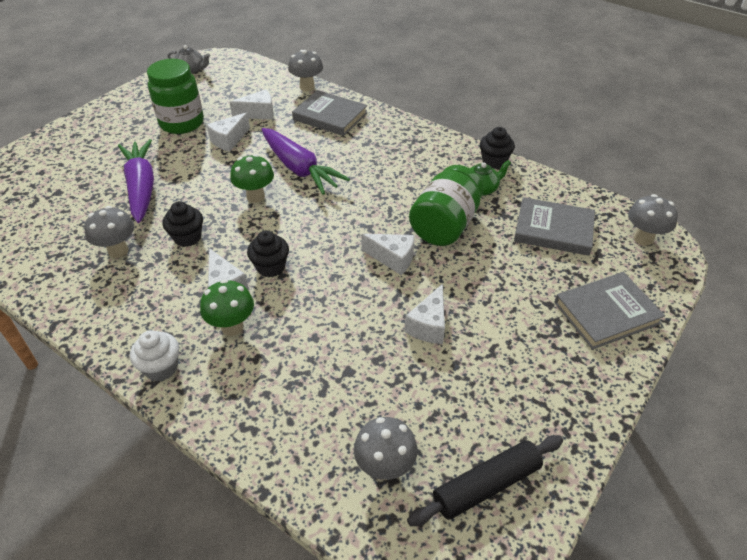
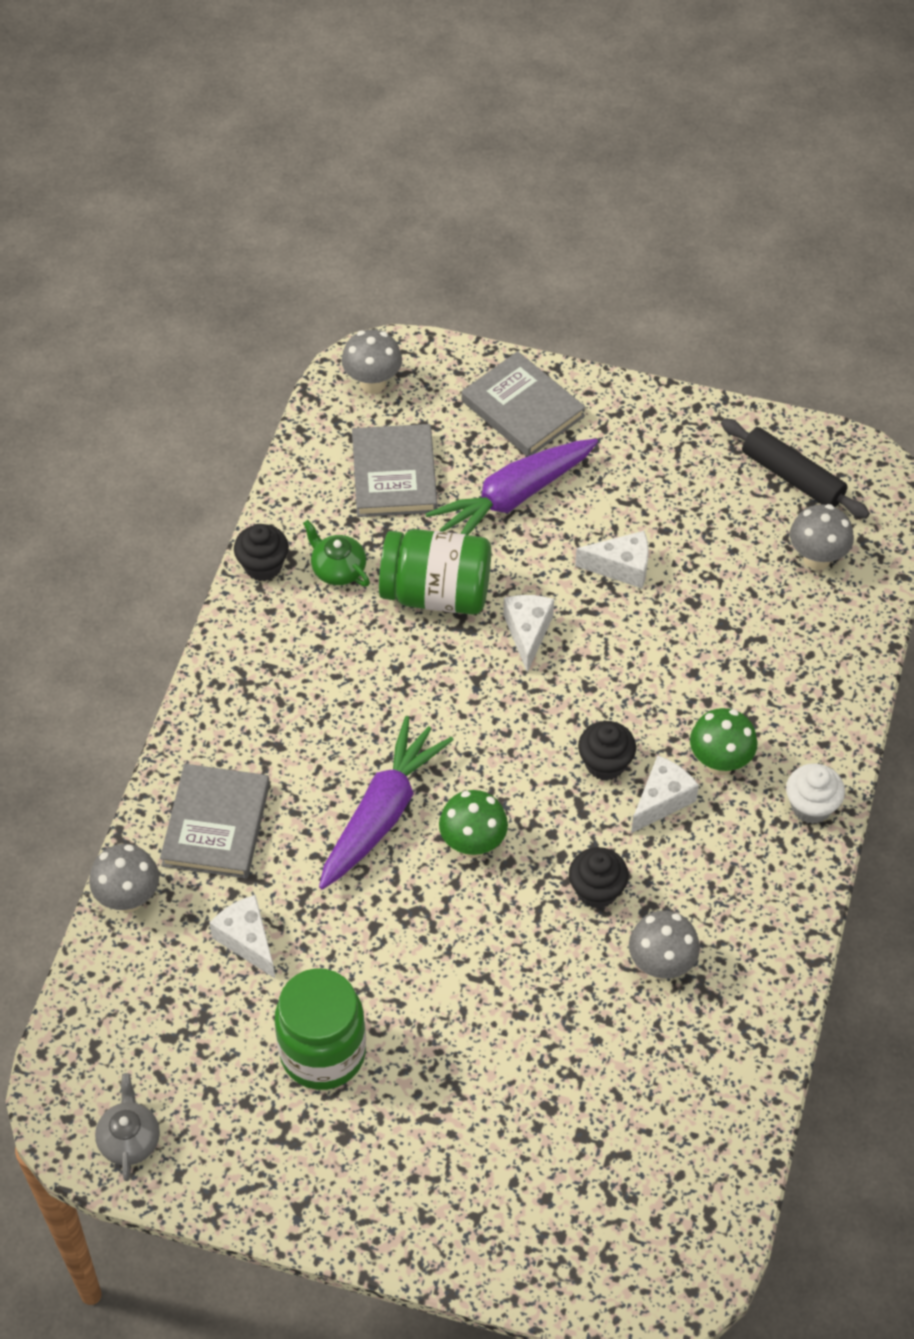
camera: 110 degrees left, 10 degrees up
(141, 187) = (517, 1016): purple carrot -> purple carrot (512, 498)
(229, 140) = (345, 950): white cheese -> none

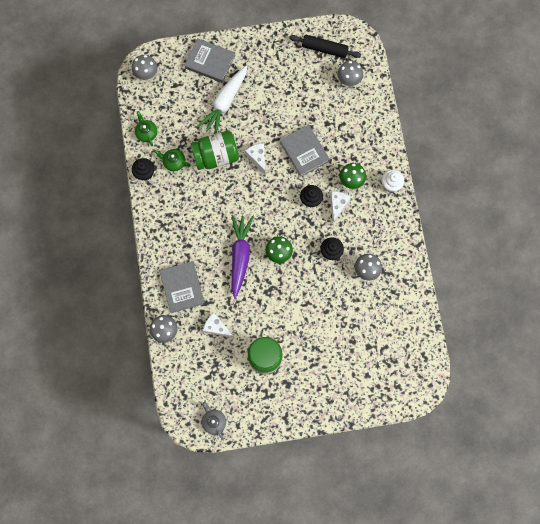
camera: 25 degrees left, 20 degrees up
(310, 491) = (146, 133): none -> green teapot
(394, 475) = (175, 112): grey book -> grey book (304, 151)
(512, 498) = (225, 103): purple carrot -> white carrot
(621, 567) = (279, 115): white cheese -> none

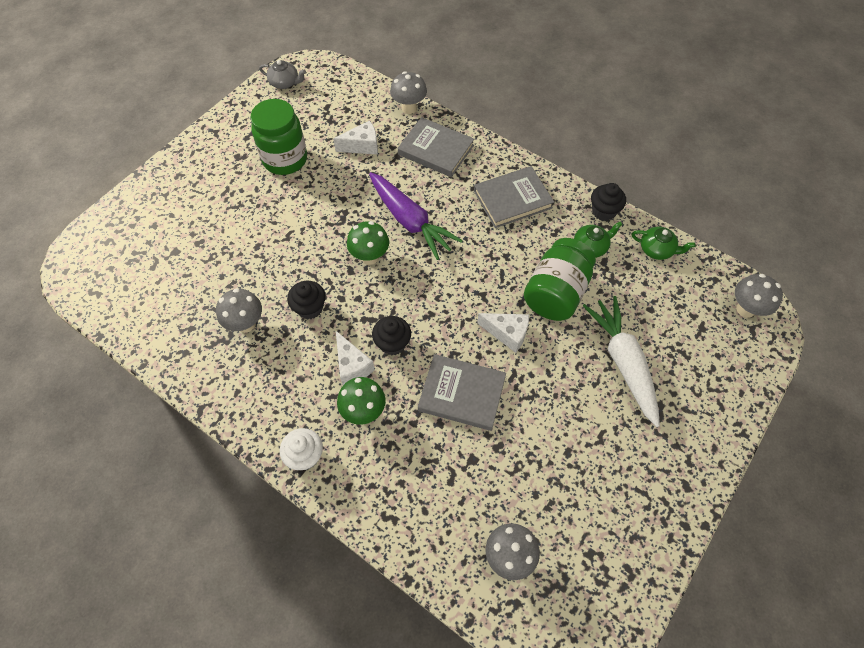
camera: 135 degrees right, 15 degrees down
(210, 62) = (705, 396): grey book -> grey book (512, 199)
(324, 49) = (595, 573): black rolling pin -> none

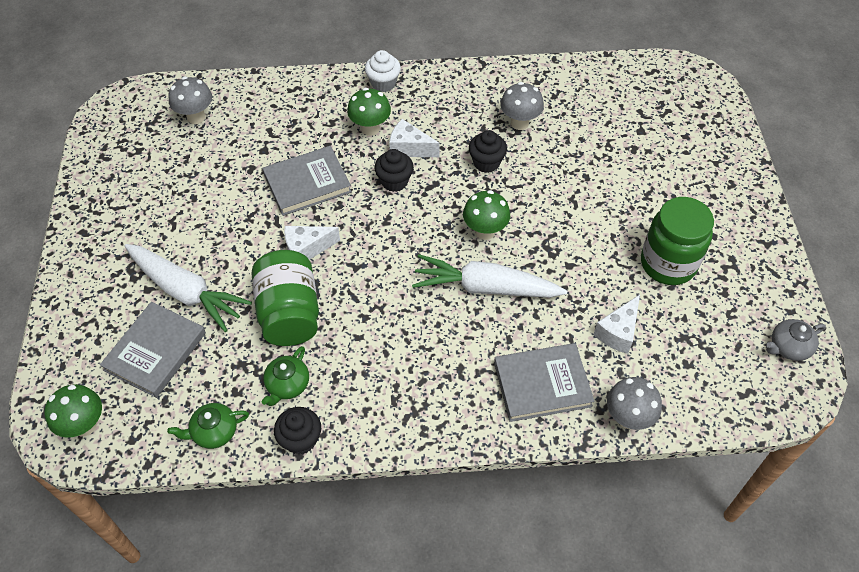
camera: 140 degrees right, 5 degrees down
(410, 221) = (485, 287): purple carrot -> white carrot
(512, 199) = (409, 383): grey book -> grey book (155, 351)
(745, 309) = (85, 425): grey mushroom -> green mushroom

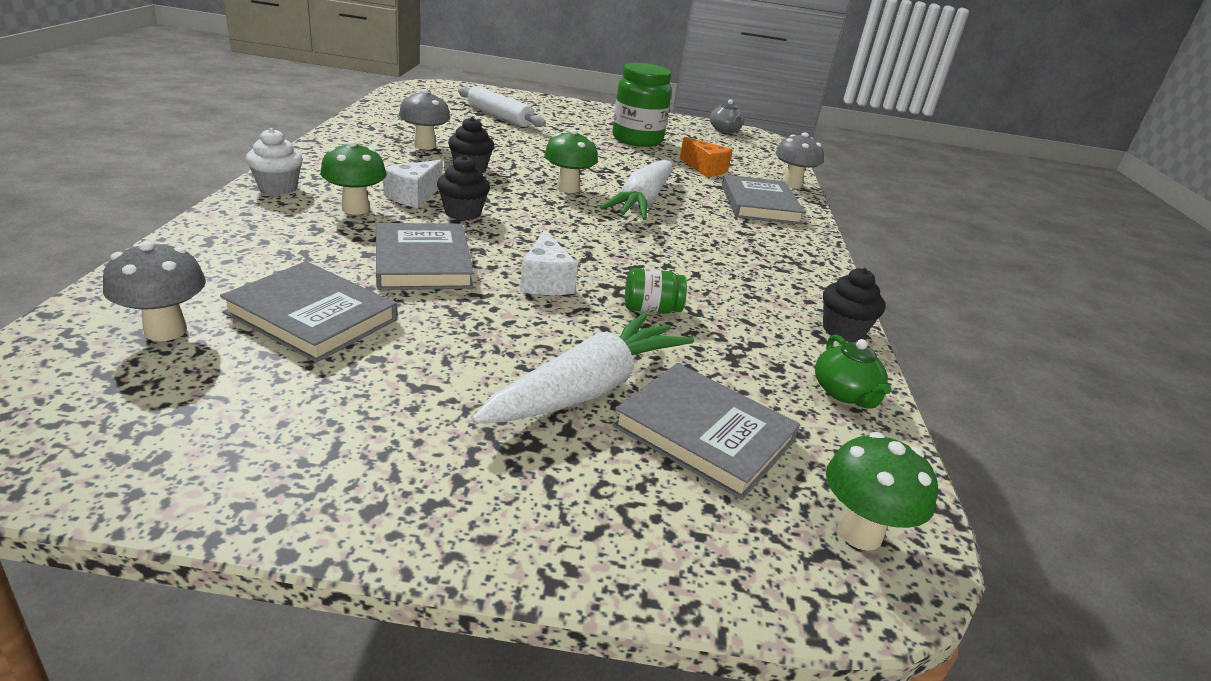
camera: 85 degrees left, 25 degrees down
(226, 160) = (312, 316): none -> grey book
(287, 385) = (765, 327): green teapot -> none
(289, 313) = (651, 309): green jar -> green jar, size x0.49
(618, 332) = (705, 169): white cheese -> orange cheese
(645, 146) = (499, 116): none -> white rolling pin

